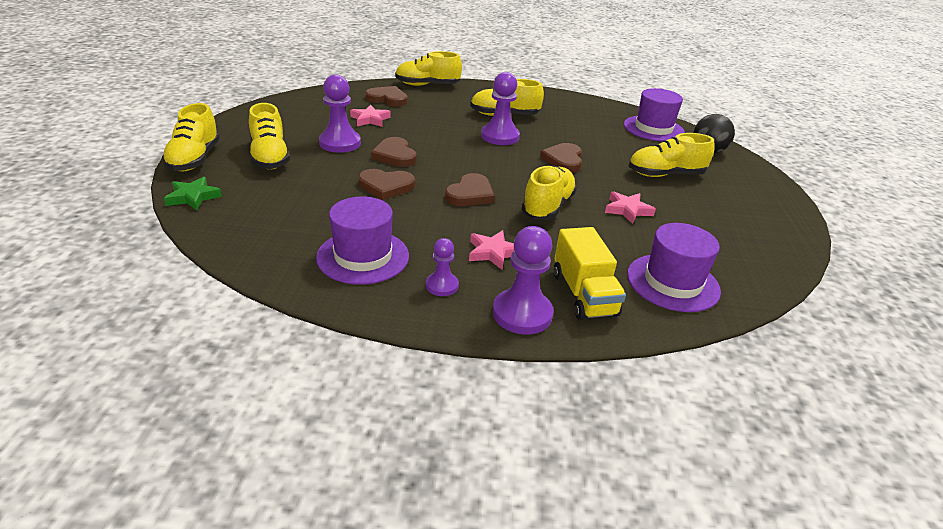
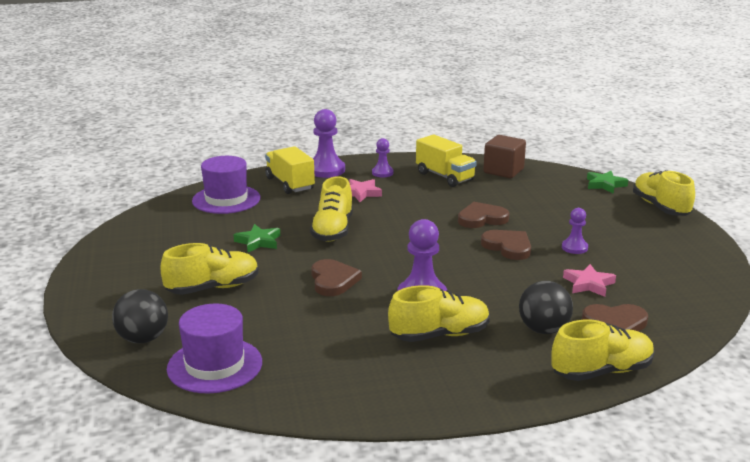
camera: 165 degrees right, 10 degrees down
(270, 158) = (608, 221): yellow shoe -> none
(275, 248) = (503, 171): none -> brown cube
(340, 143) = (574, 248): purple pawn -> purple pawn, size x0.57
(363, 256) = (445, 176): purple hat -> yellow truck
(436, 105) = (543, 330): none -> black ball
(470, 194) = (406, 227): brown heart -> none
(627, 210) = (258, 242): pink star -> green star

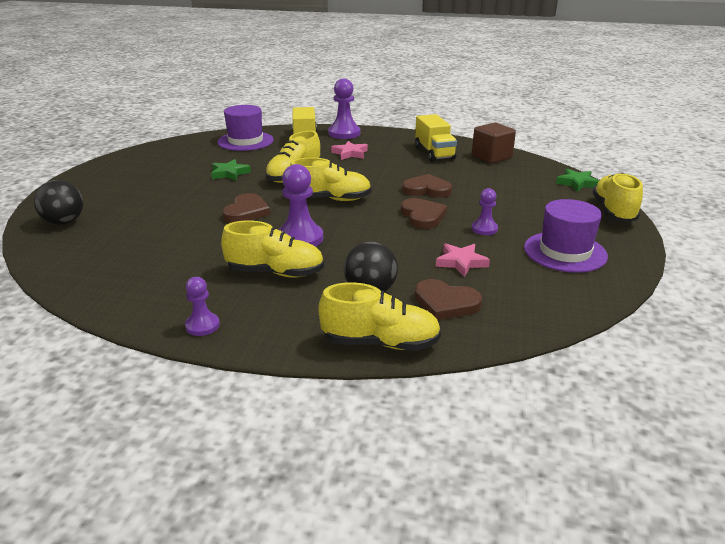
camera: 25 degrees right, 5 degrees up
(213, 288) = (156, 198): yellow shoe -> yellow shoe (331, 199)
(215, 365) = (83, 252): purple hat -> purple hat (565, 252)
(382, 173) = (386, 142): purple pawn -> purple pawn (202, 325)

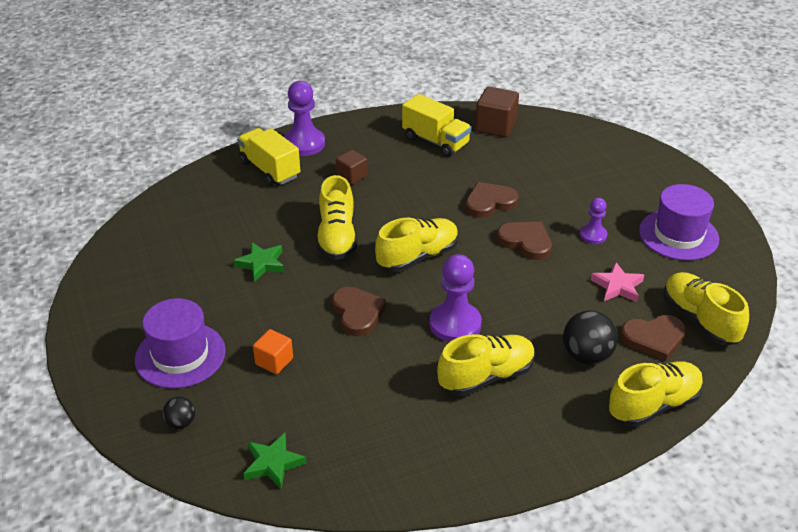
camera: 35 degrees left, 10 degrees up
(64, 222) = (181, 423): black ball -> black ball, size x0.56
(159, 215) = (274, 361): none -> orange cube
(202, 325) = (503, 467): purple pawn -> none
(245, 141) = (206, 202): purple hat -> purple hat (180, 355)
(350, 153) = (352, 176): pink star -> brown cube
(577, 183) = (605, 137): green star -> green star (273, 464)
(613, 212) = (667, 166): yellow shoe -> yellow shoe (699, 320)

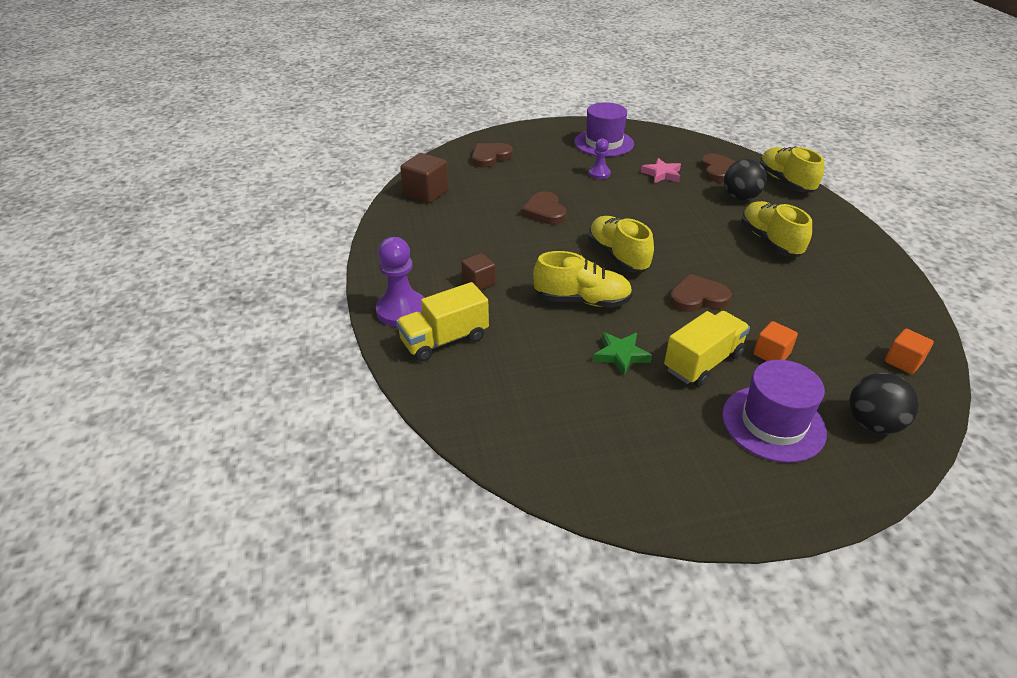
camera: 80 degrees left, 0 degrees up
(181, 423) = (872, 423): black ball -> black ball, size x1.79
(273, 464) = (903, 362): green star -> orange cube
(435, 141) = (436, 227): yellow truck -> yellow truck (703, 362)
(455, 324) = (709, 248): purple pawn -> none
(526, 242) = (603, 202): brown heart -> brown heart (490, 157)
(699, 320) = (698, 152): yellow shoe -> none

